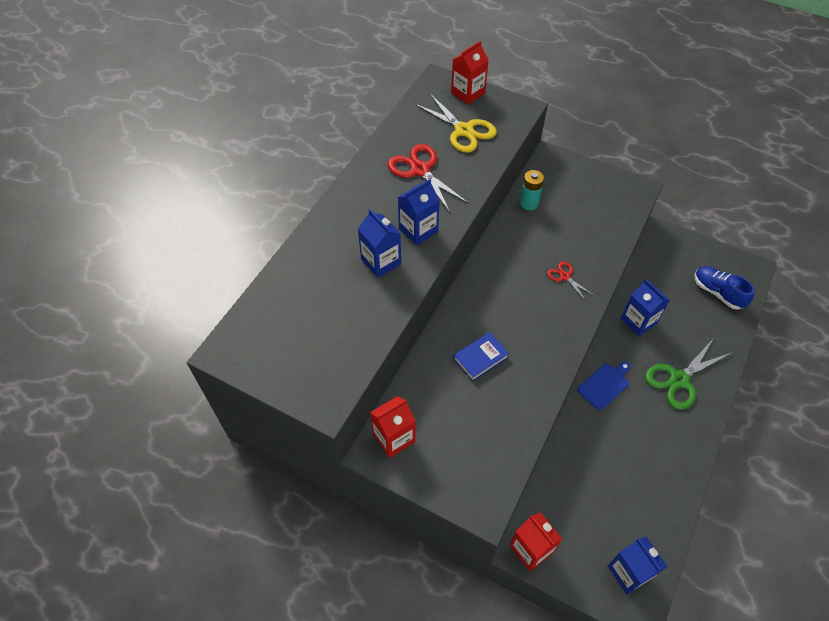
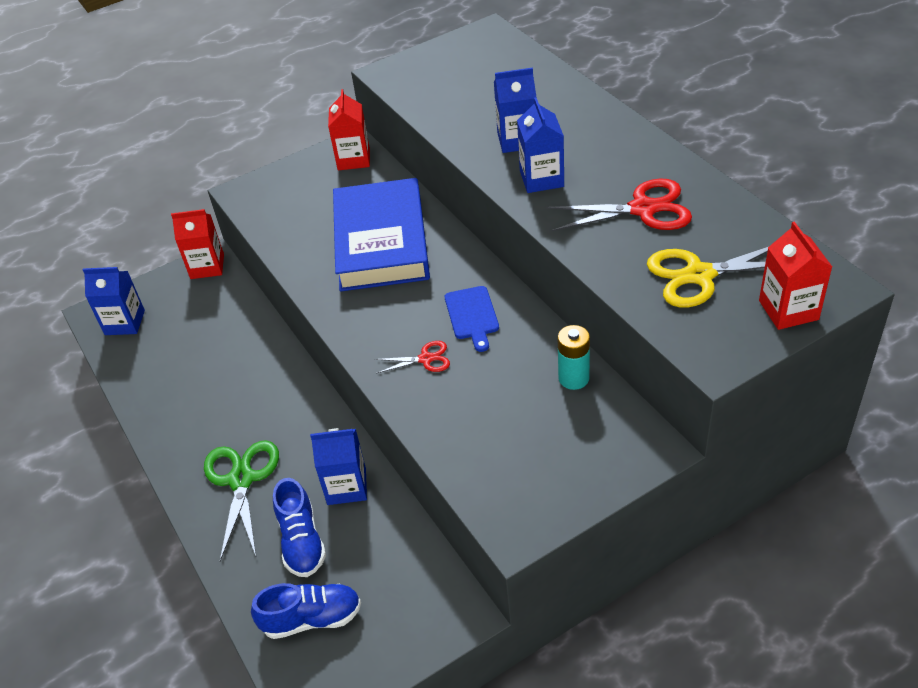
camera: 125 degrees right, 10 degrees down
(480, 358) = (381, 242): blue book -> blue book, size x2.31
(604, 385) = (298, 401): blue cutting board -> blue cutting board (472, 315)
(686, 322) = (302, 541): none -> blue shoe

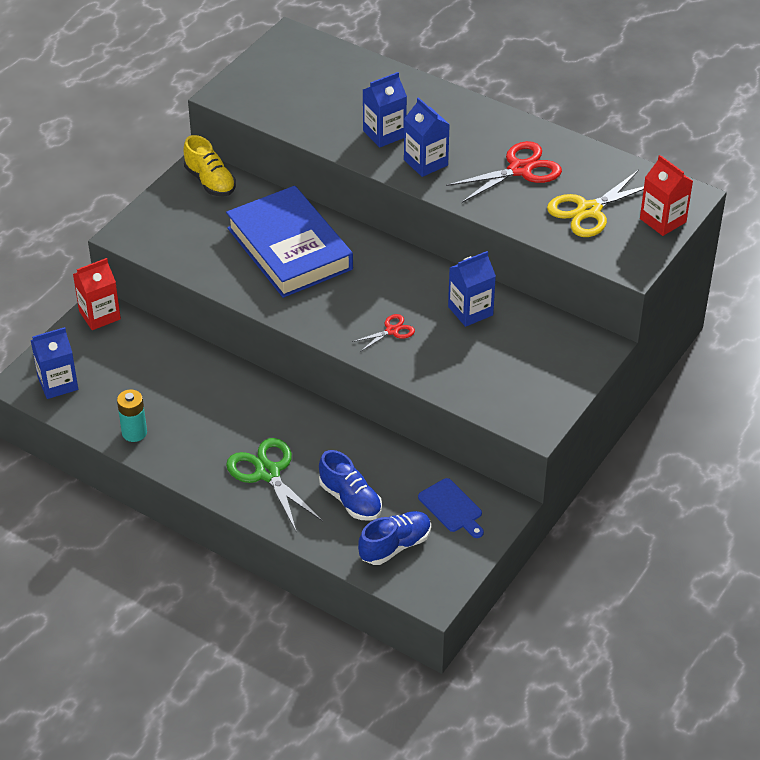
camera: 30 degrees left, 0 degrees up
(346, 486) = (359, 452): blue carton -> blue carton (470, 311)
(353, 159) = (210, 181): red carton -> yellow shoe
(472, 315) = (407, 289): blue cutting board -> blue cutting board (452, 508)
(573, 378) = (515, 314): turquoise battery -> turquoise battery (134, 433)

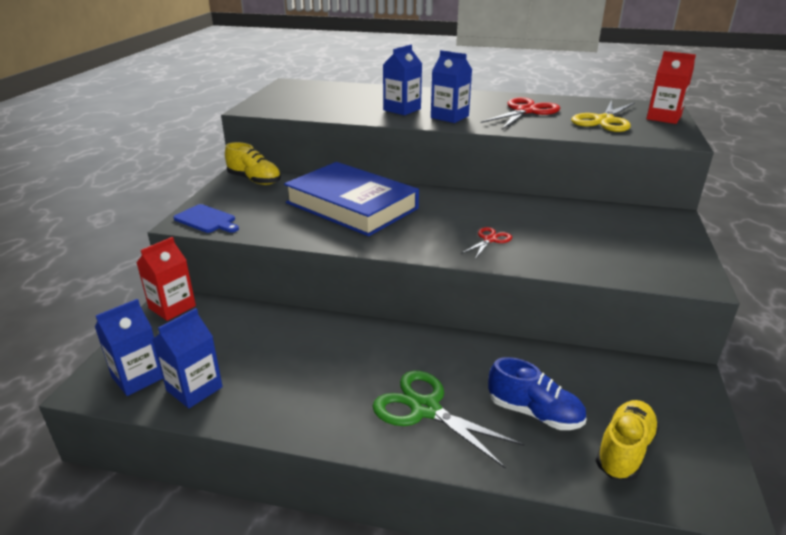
camera: 20 degrees left, 15 degrees down
(134, 433) = (247, 406): turquoise battery -> none
(395, 546) = (624, 450): blue shoe -> yellow shoe
(452, 508) = (641, 392): blue cutting board -> blue cutting board (206, 220)
(470, 311) = (544, 215): blue carton -> blue carton (194, 389)

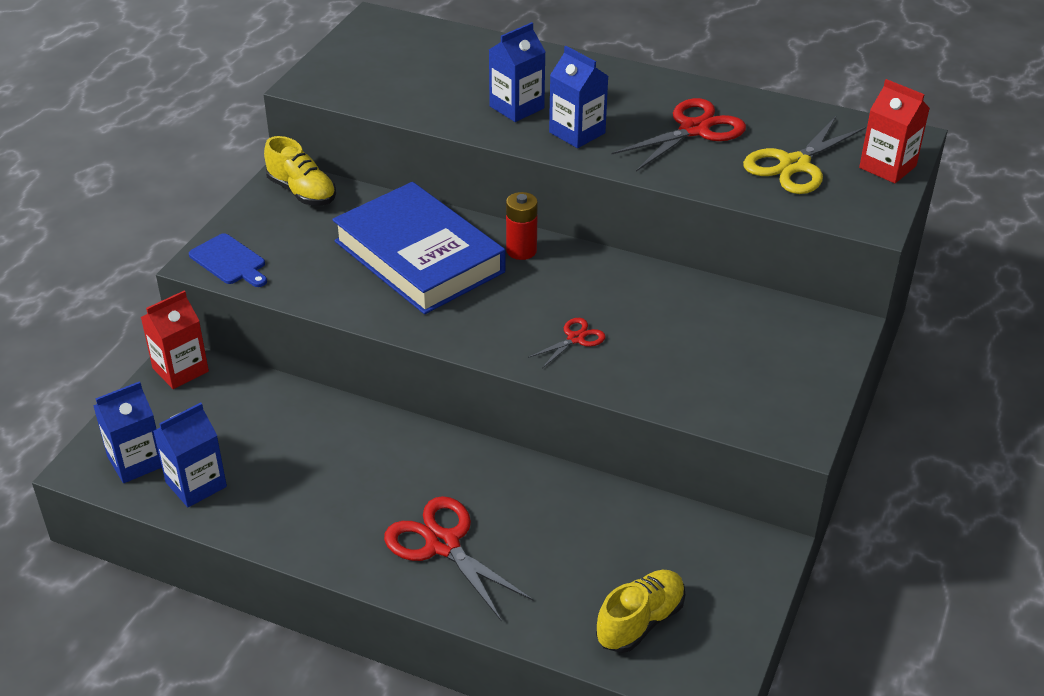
camera: 10 degrees right, 10 degrees up
(424, 197) = (521, 251): none -> red battery
(425, 409) = (443, 544): green scissors -> red scissors
(534, 413) = (563, 566): blue shoe -> none

